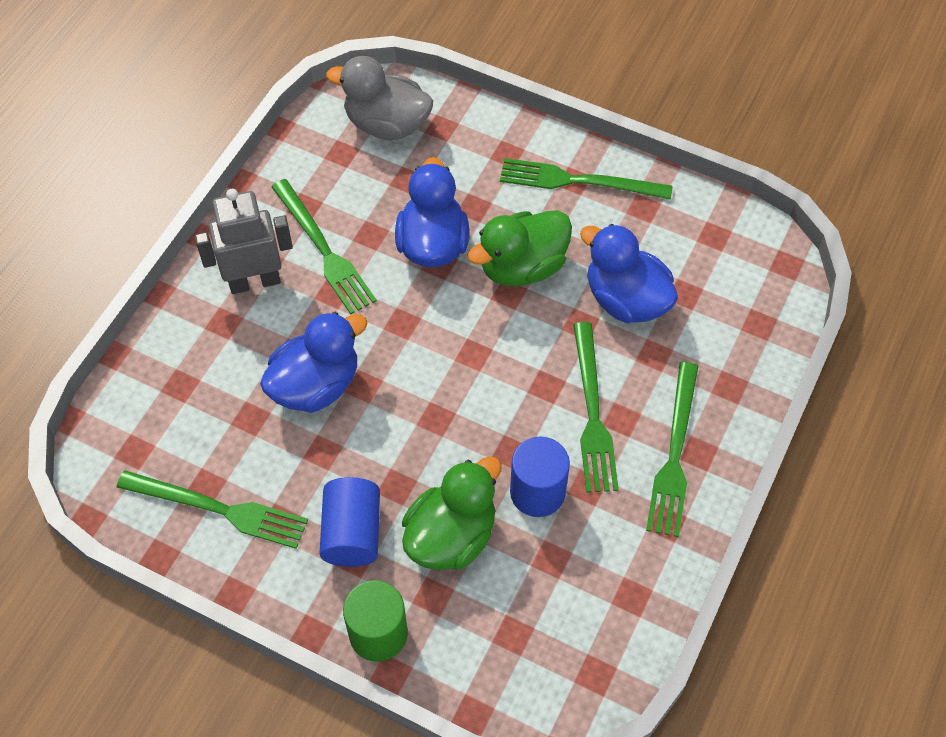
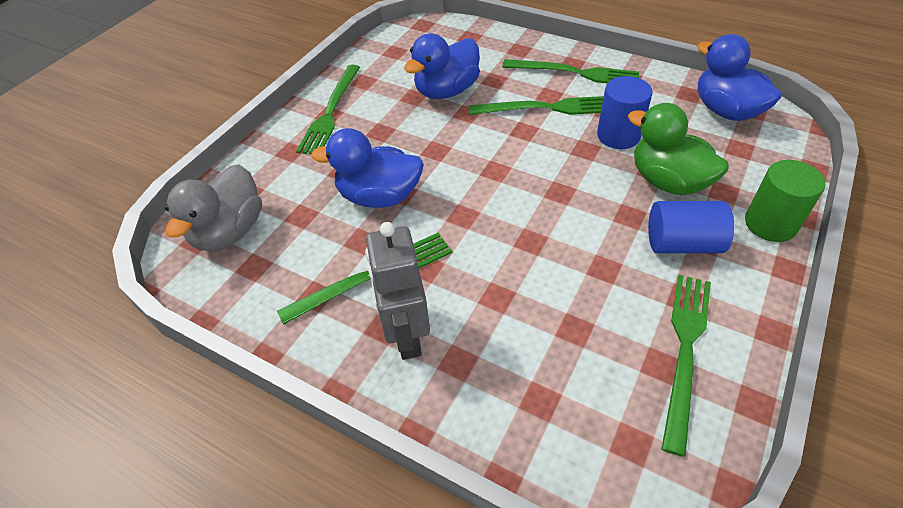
camera: 85 degrees left, 10 degrees down
(316, 385) = (532, 276): blue duck -> blue duck (726, 111)
(522, 267) = (410, 142): green duck -> none

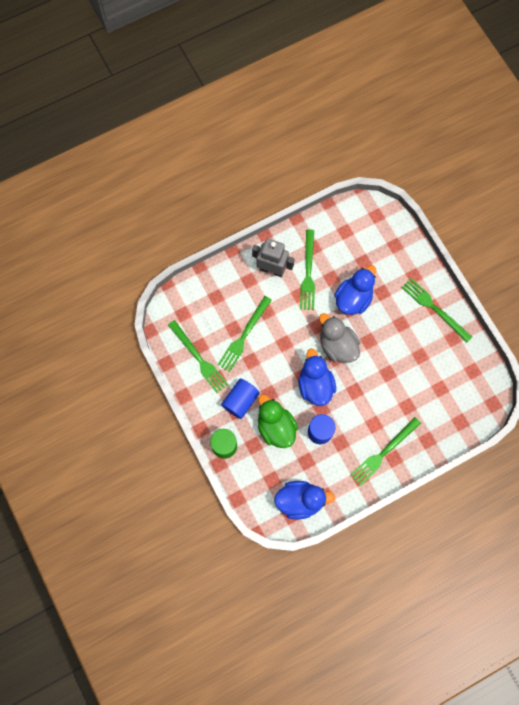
camera: 120 degrees right, 25 degrees up
(229, 231) = (373, 229): grey duck -> grey duck (337, 345)
(446, 91) = (413, 375): blue duck -> blue duck (315, 385)
(546, 108) = (364, 414): green fork -> green fork (244, 336)
(668, 181) = (276, 427): green duck -> green duck turned 105 degrees counterclockwise

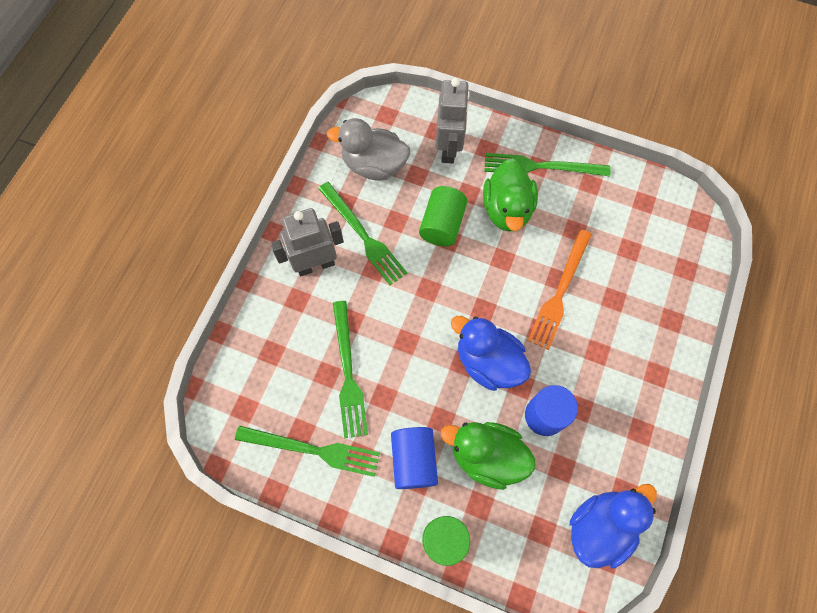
camera: 40 degrees left, 5 degrees down
(337, 345) = (472, 293): grey duck -> grey duck (374, 165)
(353, 298) = (442, 225): blue duck -> green cylinder
(382, 380) = (560, 292): none -> orange fork
(383, 452) = (639, 377): green fork -> none
(393, 260) = (449, 148): none -> grey robot
(394, 317) = (507, 209): none -> green duck

